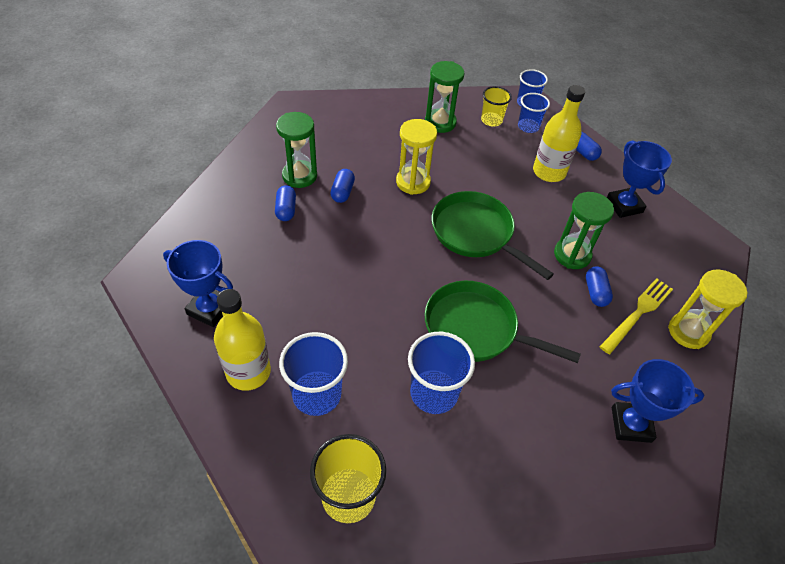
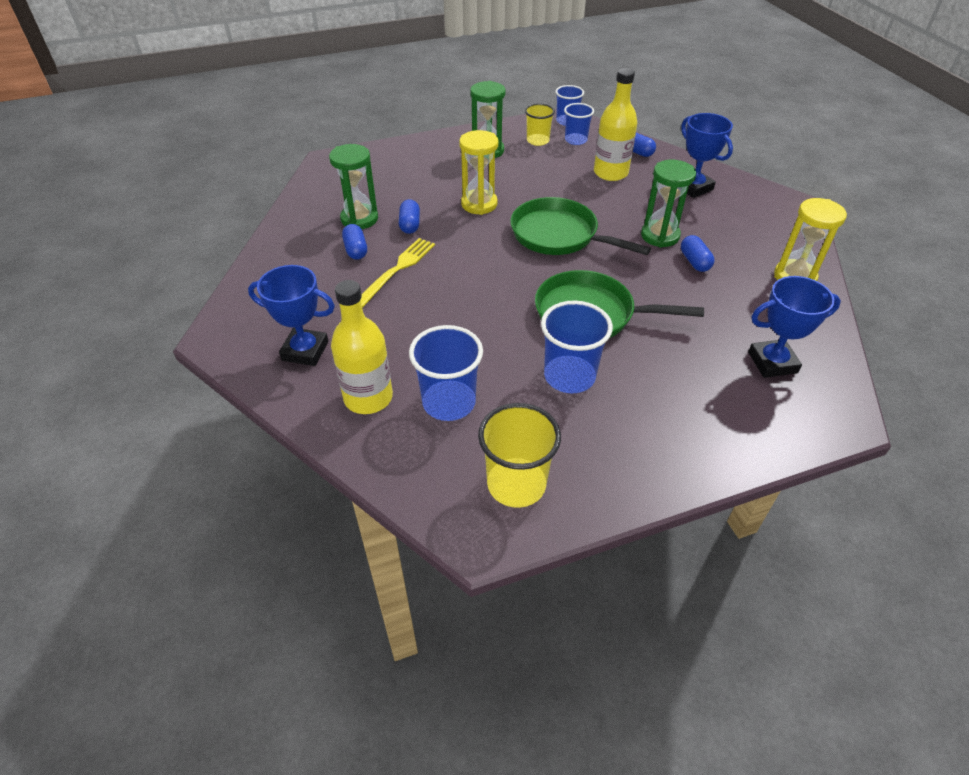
camera: 10 degrees left, 5 degrees down
(637, 314) = (741, 271): yellow fork -> yellow fork (397, 270)

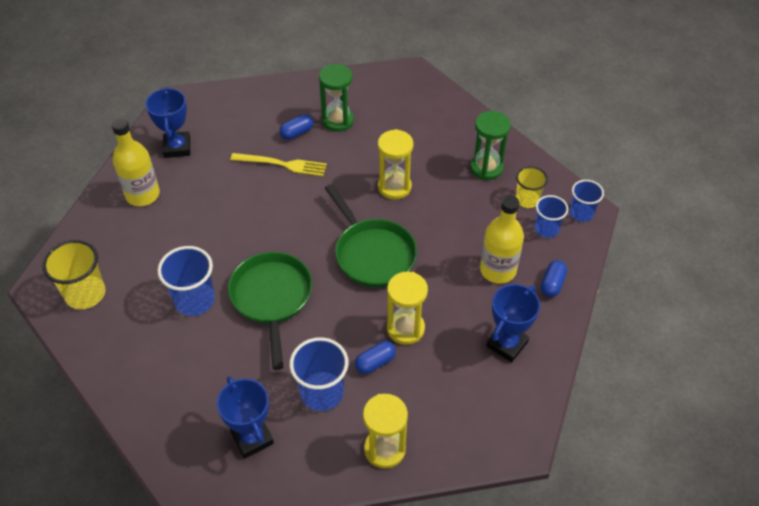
camera: 70 degrees right, 5 degrees up
(410, 225) = (343, 152): blue capsule -> none
(449, 402) = (149, 238): blue cup -> blue cup (322, 392)
(559, 235) = (372, 253): green pan -> green pan turned 135 degrees clockwise
(660, 236) = (405, 328): green hourglass -> yellow hourglass

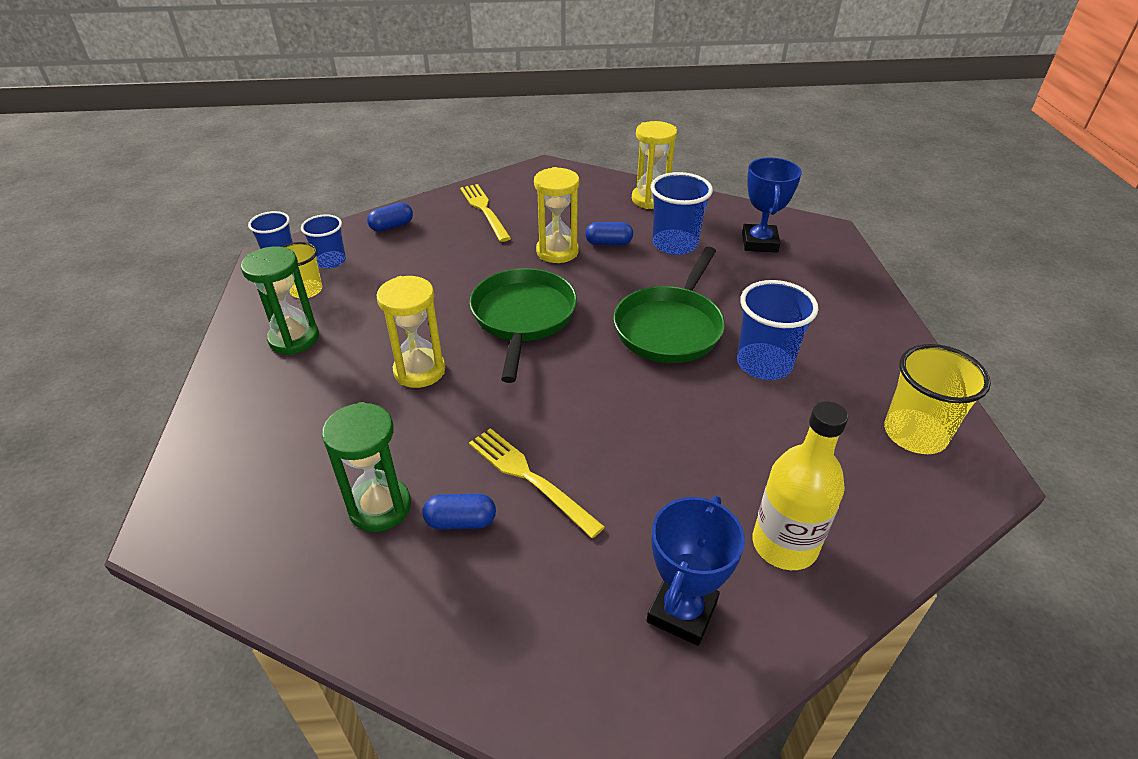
camera: 145 degrees left, 10 degrees down
(498, 270) = (421, 253): yellow bottle -> none
(507, 344) = (485, 210): blue trophy -> yellow fork

